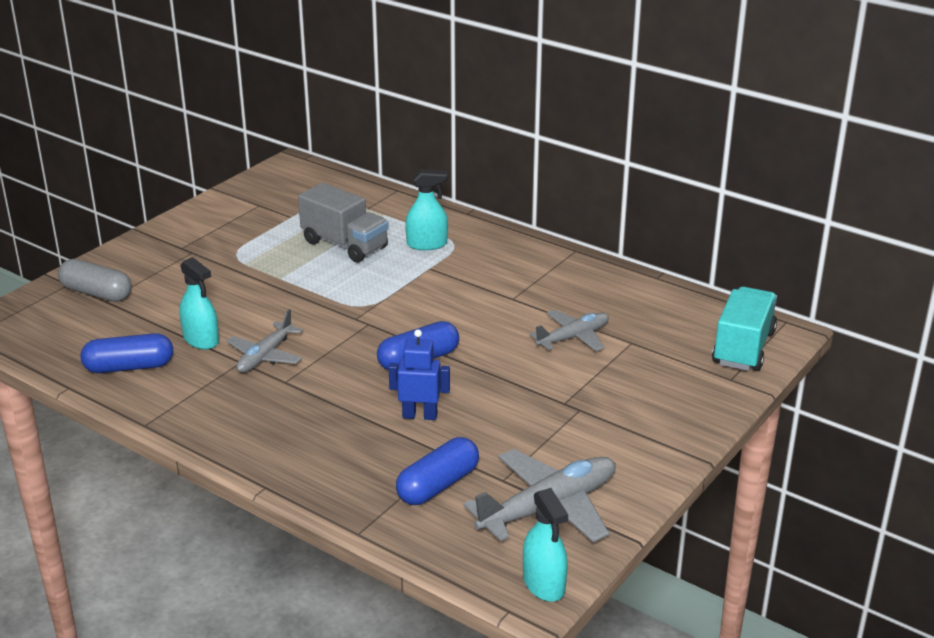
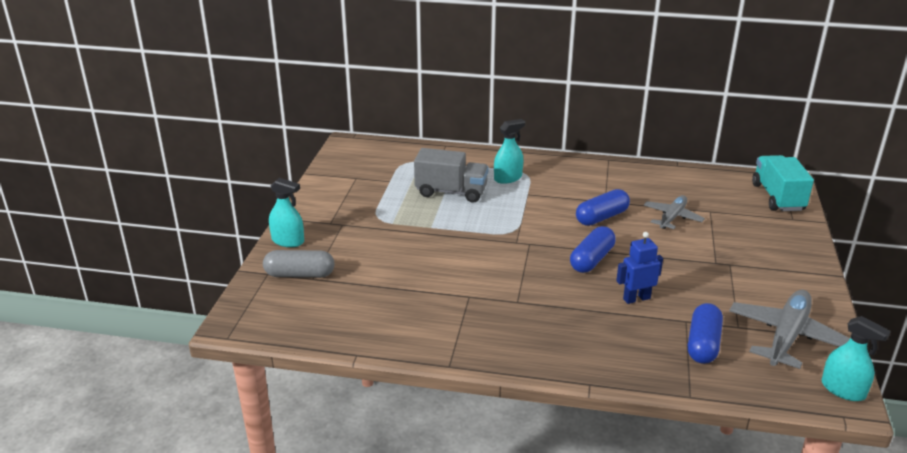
camera: 25 degrees left, 0 degrees up
(129, 367) = (388, 324): blue capsule -> blue capsule (601, 217)
(201, 340) = (421, 288): turquoise spray bottle -> turquoise spray bottle (288, 241)
(265, 356) = (483, 287): grey plane -> none

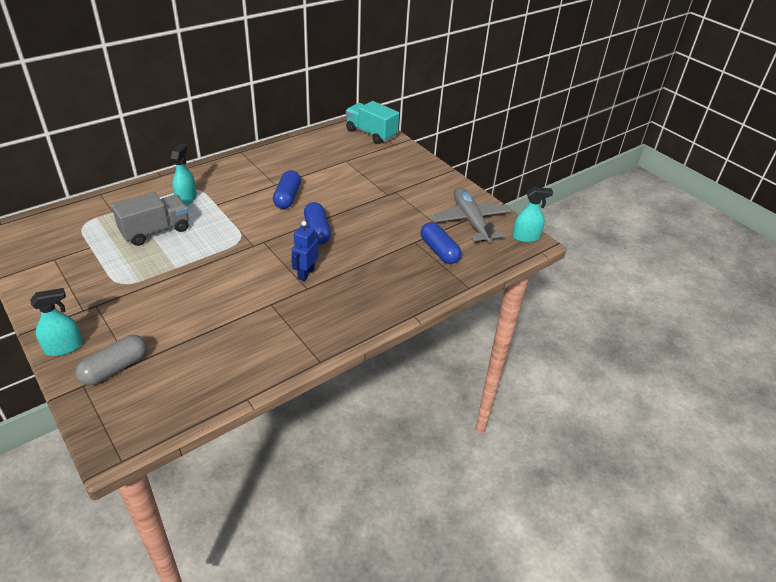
camera: 50 degrees left, 10 degrees up
(636, 298) = (373, 243): blue robot -> blue robot (305, 274)
(672, 217) = (330, 176): grey plane -> none

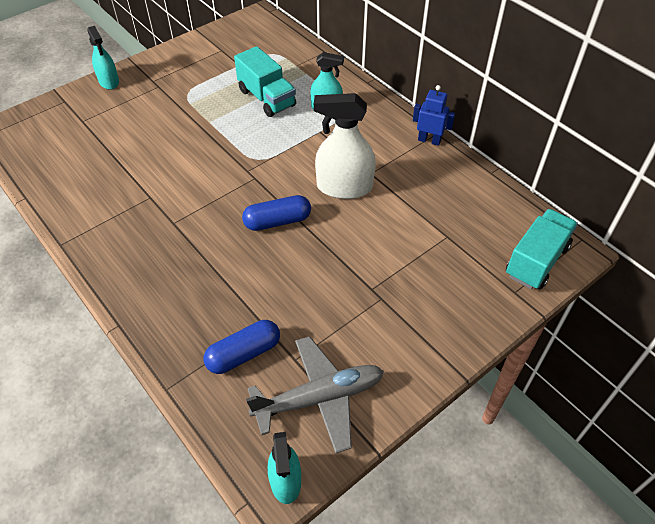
camera: 90 degrees right, 10 degrees up
(115, 368) = (79, 113): grey capsule -> none
(155, 231) = (267, 98): grey truck -> turquoise truck
(287, 197) = (344, 187): blue capsule -> white spray bottle
(305, 274) = (197, 219): blue robot -> blue robot (429, 140)

